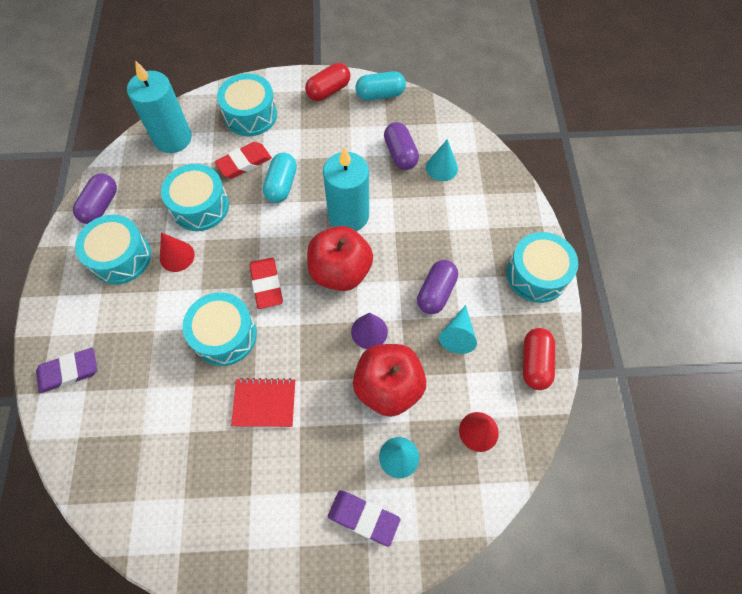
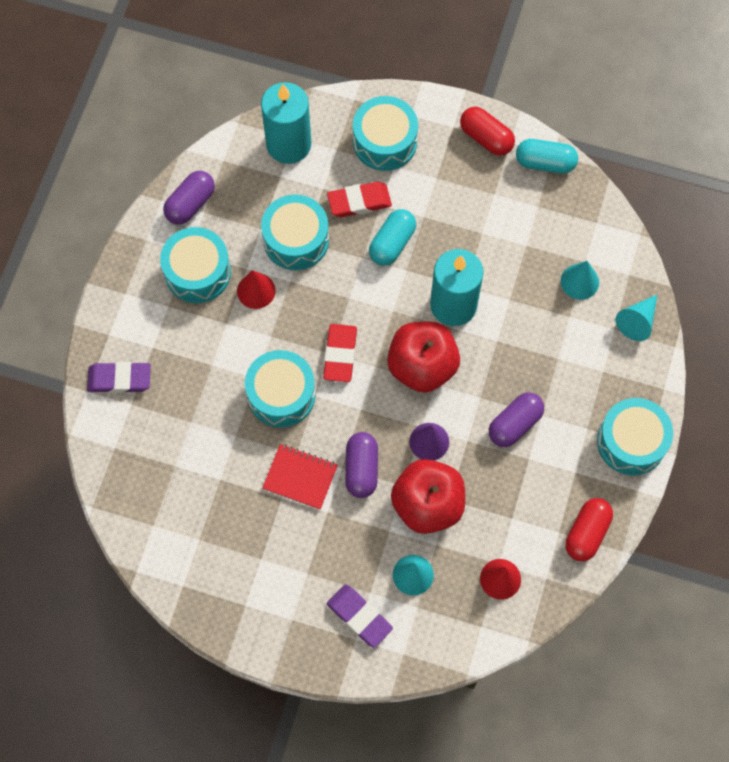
camera: 20 degrees right, 5 degrees up
(328, 91) = (486, 138): red capsule -> red capsule turned 60 degrees clockwise
(400, 154) = (539, 248): purple capsule -> purple capsule (361, 469)
(458, 335) = (519, 477): turquoise cone -> turquoise cone (637, 321)

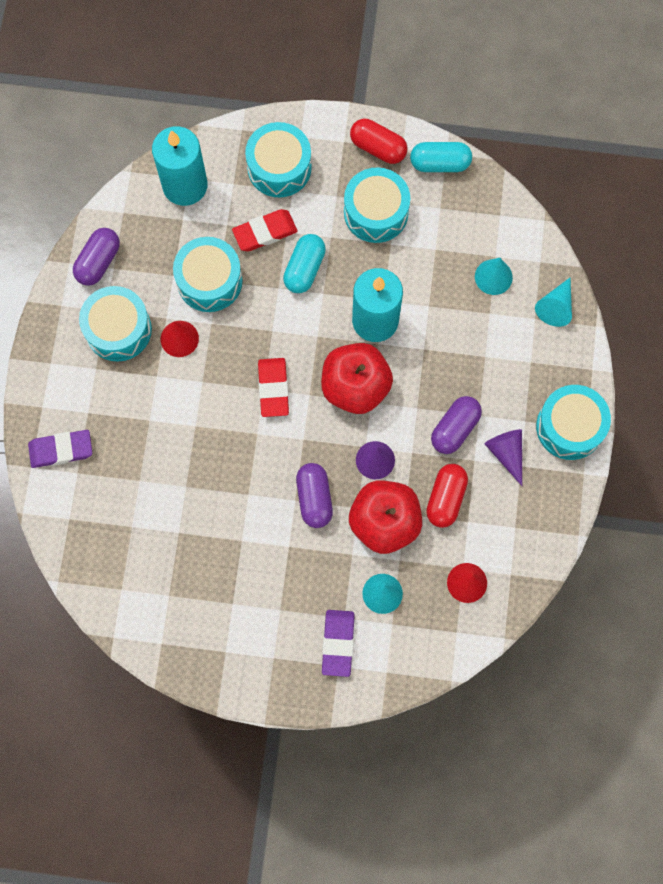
camera: 10 degrees left, 5 degrees up
(281, 394) = (223, 438): turquoise drum -> turquoise drum (376, 212)
(300, 477) = (256, 517): red notebook -> none
(359, 616) = (338, 643): purple eraser -> purple eraser turned 60 degrees clockwise
(562, 457) = (506, 453): none -> purple cone
(586, 533) = (542, 523): red capsule -> red capsule (445, 498)

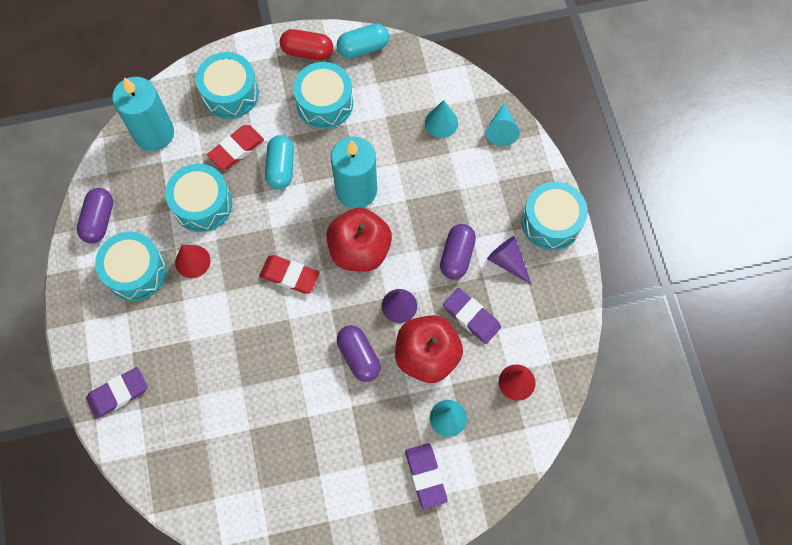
camera: 20 degrees left, 5 degrees down
(273, 388) = (290, 275): red eraser -> red eraser turned 45 degrees counterclockwise
(445, 498) = (471, 317): red capsule -> purple eraser

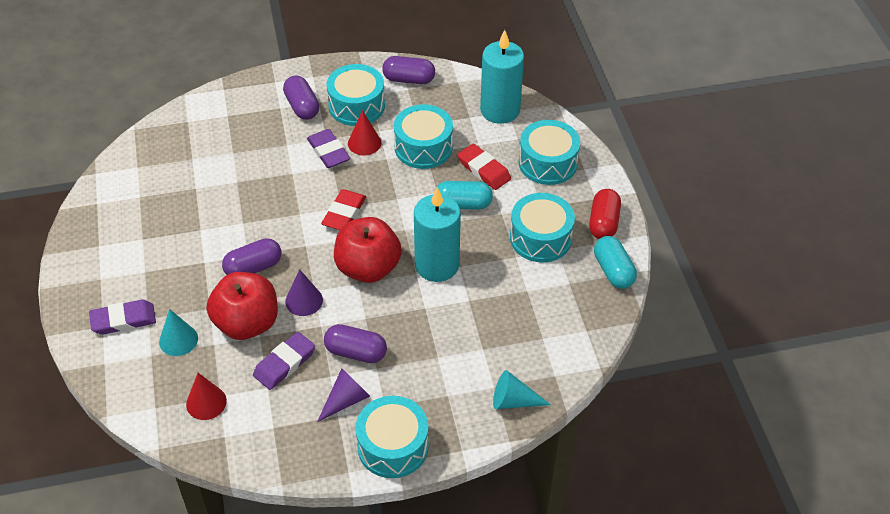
camera: 90 degrees right, 20 degrees down
(118, 393) = (243, 101): purple eraser -> purple eraser (328, 151)
(132, 328) = (302, 106): none -> purple capsule
(441, 122) = (521, 342): turquoise cone -> none

